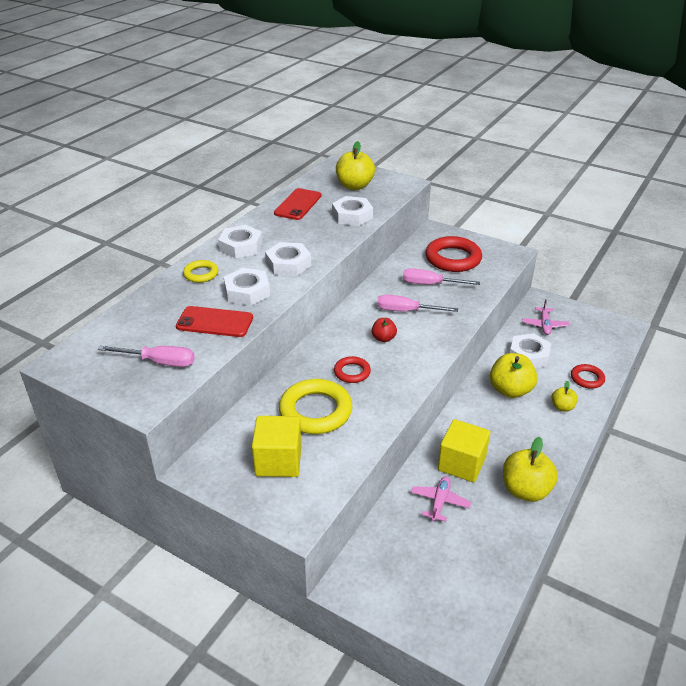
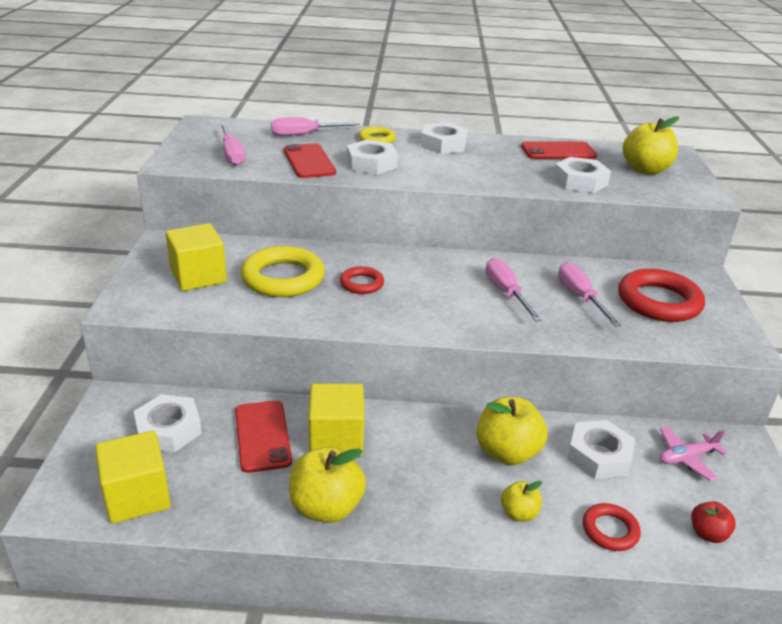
camera: 60 degrees right, 5 degrees down
(153, 308) = (305, 135): none -> pink screwdriver
(288, 264) = (441, 170): white nut -> white nut (169, 429)
(383, 338) = (439, 289): red apple -> red apple (707, 534)
(439, 502) = (262, 436): pink plane -> red phone
(474, 593) = (137, 496): none -> yellow cube

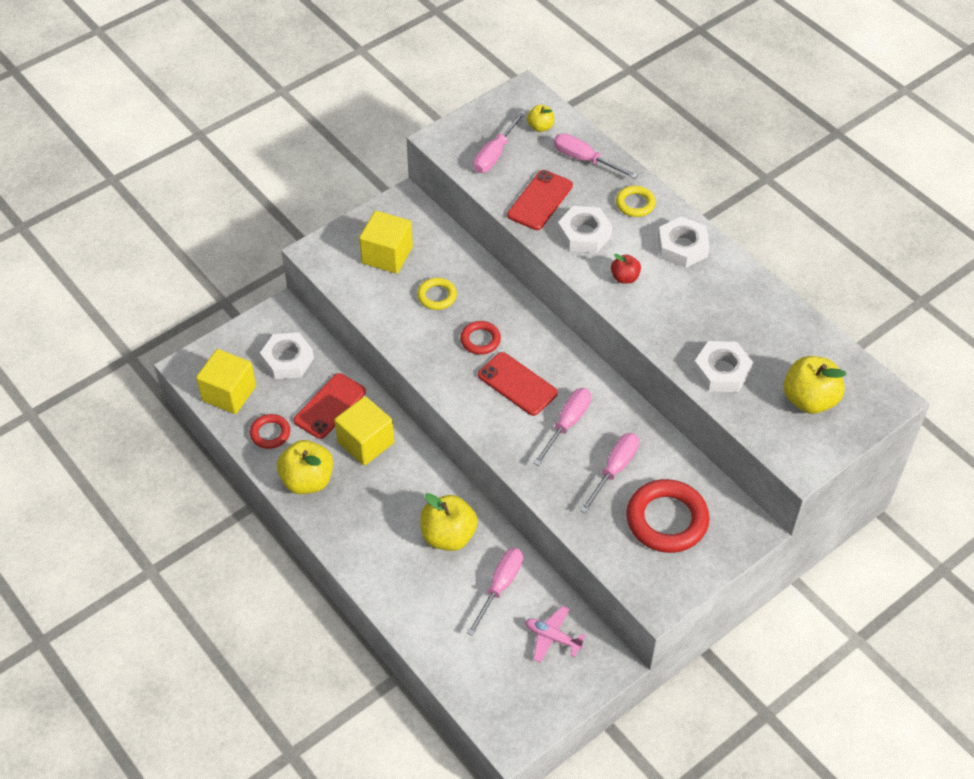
camera: 50 degrees right, 20 degrees up
(283, 278) = (437, 296): yellow ring -> yellow ring, size x0.53
(519, 513) = (399, 574): yellow apple -> yellow apple (540, 127)
(558, 151) = (772, 323): red phone -> red phone (517, 384)
(599, 455) = (500, 586): white nut -> pink screwdriver
(610, 530) = (432, 628): red ring -> red ring (270, 433)
(707, 534) = (483, 681): red apple -> red apple (624, 277)

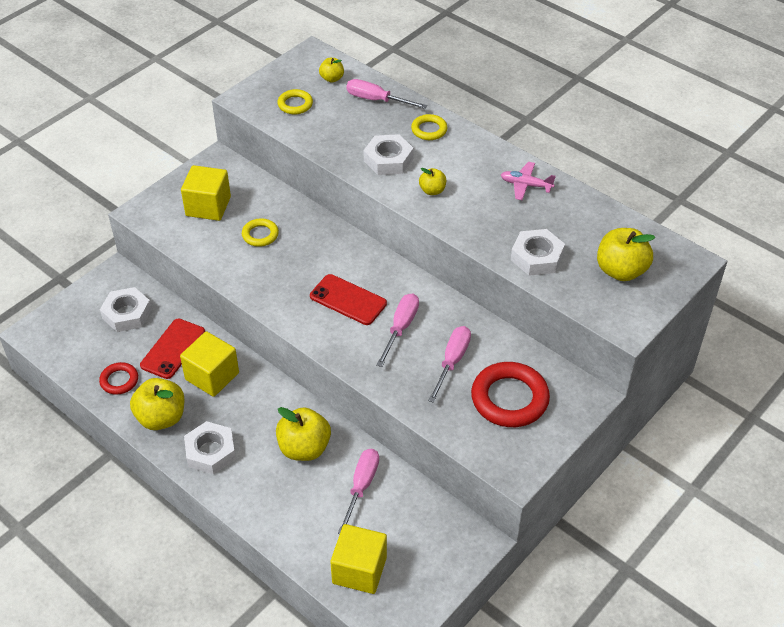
camera: 10 degrees left, 5 degrees down
(229, 393) = (74, 350): yellow cube -> yellow cube (359, 570)
(480, 340) = (307, 267): red ring -> none
(495, 154) = (295, 104): pink screwdriver -> yellow ring
(540, 200) = (343, 137): red phone -> none
(552, 637) = (419, 526): pink plane -> pink plane (525, 185)
(624, 277) = (432, 190): red apple -> yellow apple
(682, 247) = (478, 159): white nut -> white nut (210, 451)

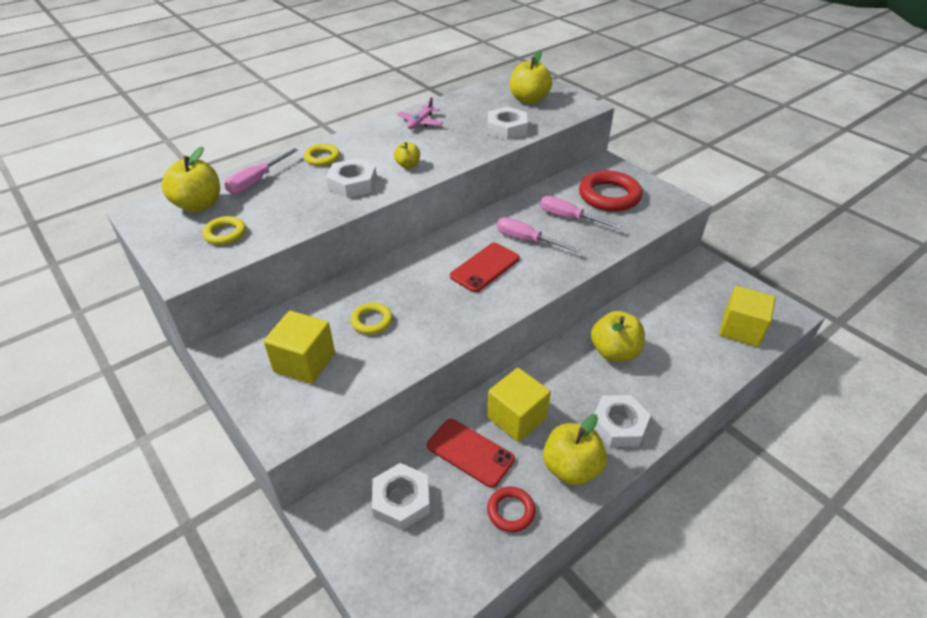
camera: 80 degrees left, 5 degrees down
(332, 78) = (199, 205): yellow apple -> yellow apple, size x1.86
(361, 487) = (656, 319): pink screwdriver -> none

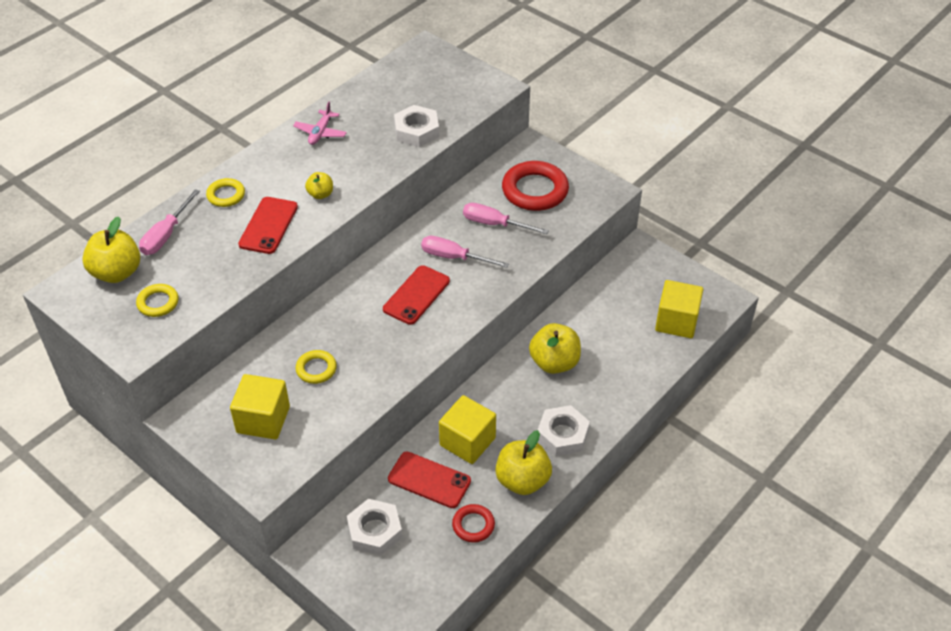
camera: 10 degrees left, 5 degrees up
(352, 183) = (268, 225): white nut -> red phone
(529, 100) = (435, 85): yellow apple -> none

